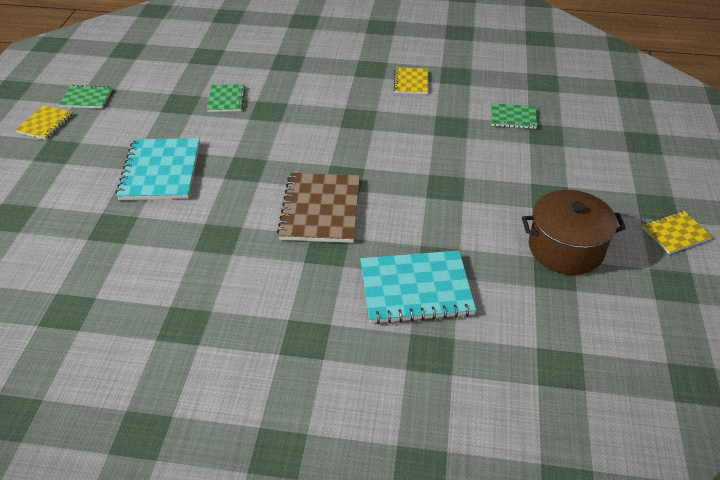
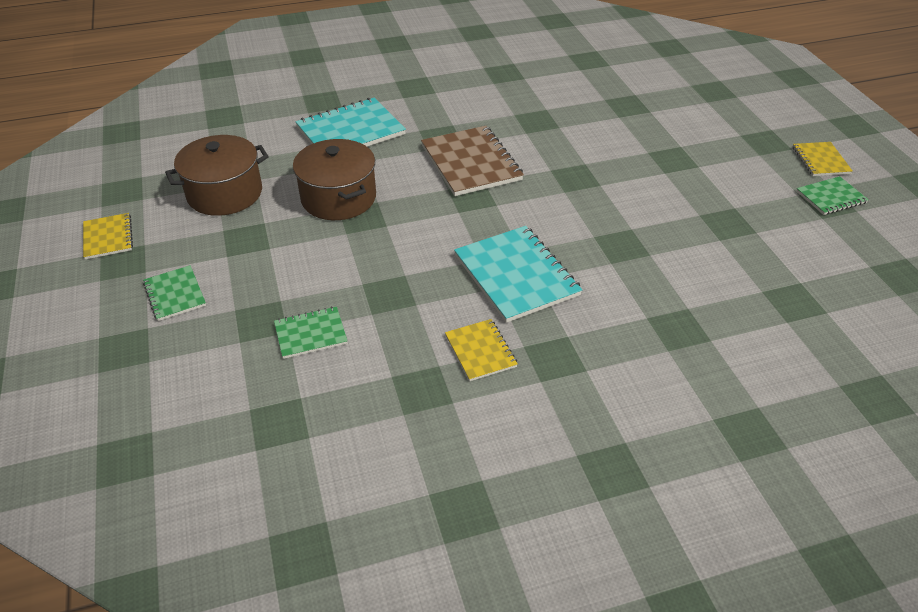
camera: 155 degrees right, 0 degrees up
(161, 171) = (649, 152): turquoise notebook -> turquoise notebook (516, 275)
(226, 99) = (685, 244): green notebook -> green notebook (175, 294)
(459, 210) = (338, 198): none -> brown pot
(675, 233) = (108, 237): yellow notebook -> yellow notebook turned 60 degrees counterclockwise

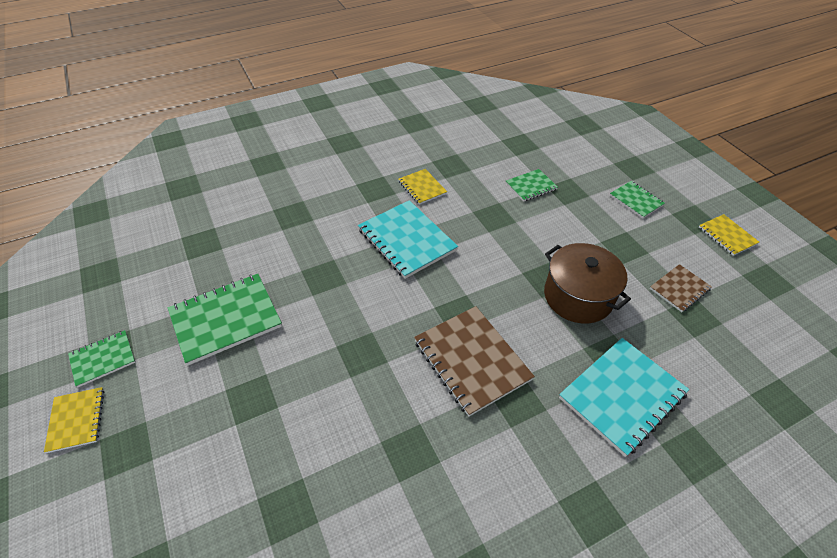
camera: 170 degrees right, 5 degrees up
(225, 193) = (679, 289): brown pot -> brown notebook
(721, 216) = (226, 319): none -> green notebook

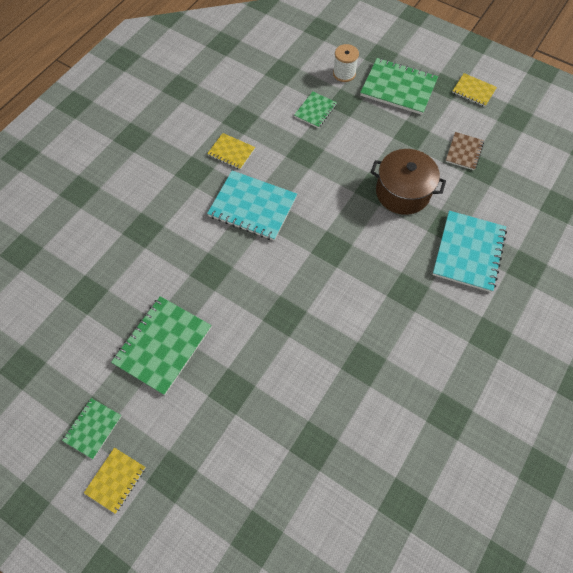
camera: 30 degrees left, 15 degrees up
(76, 420) = (116, 480): yellow notebook -> yellow notebook turned 75 degrees clockwise
(472, 360) = (362, 279): brown notebook -> none
(583, 167) = (344, 73): none -> white spool
(636, 200) = (398, 88): green notebook -> green notebook, size x1.81

